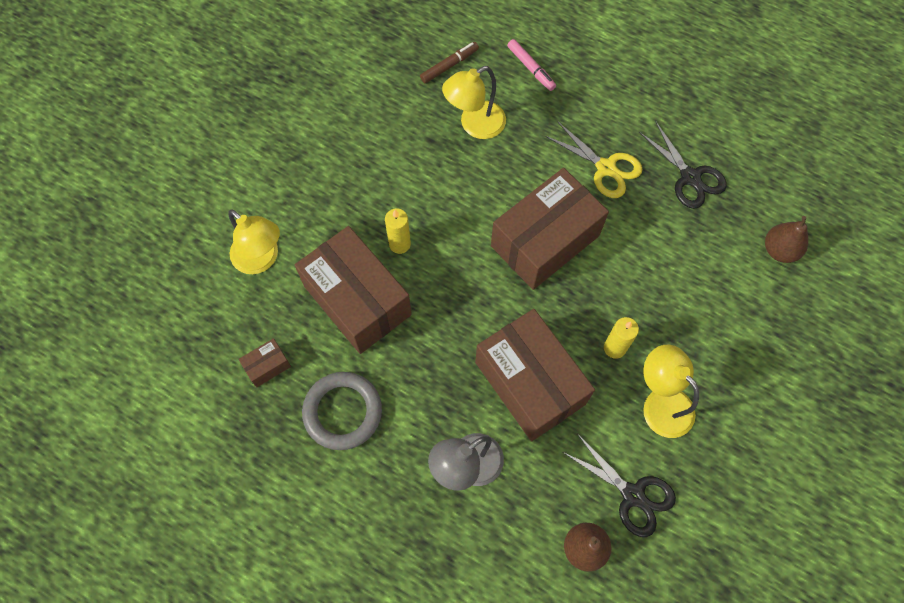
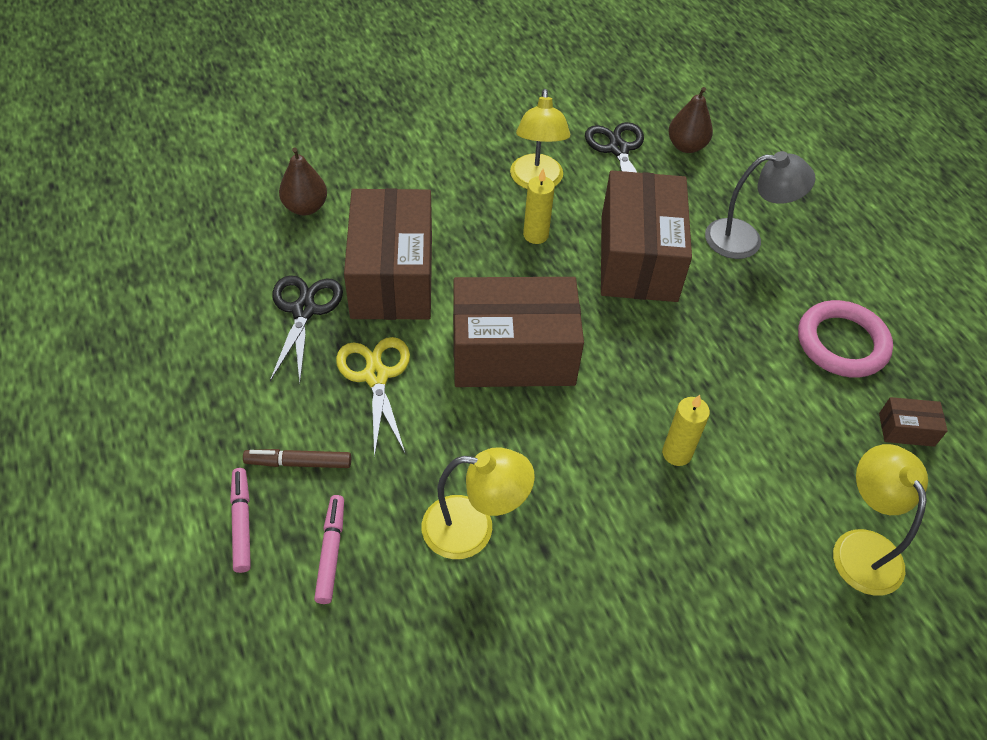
camera: 145 degrees left, 15 degrees down
(342, 412) = (842, 343): grey ring -> pink ring
(357, 300) = (765, 428): brown box -> brown box (392, 276)
(449, 65) = (430, 639): brown marker -> brown marker (298, 463)
(585, 51) = (242, 523): none -> pink marker

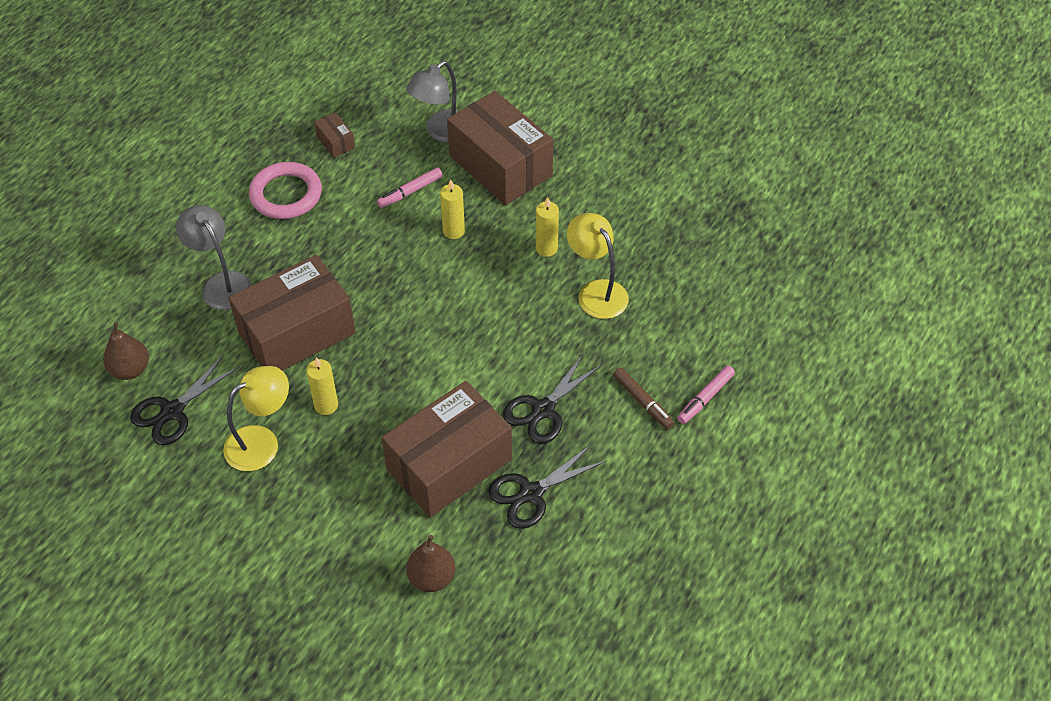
camera: 125 degrees left, 0 degrees up
(331, 552) = (676, 344): pink marker -> pink marker (410, 192)
(376, 376) = (543, 410): yellow scissors -> black scissors
(513, 353) = (453, 350): brown box -> brown box (500, 166)
(578, 525) = (546, 248): none -> yellow candle
(861, 547) = (441, 132): yellow lamp -> grey lamp

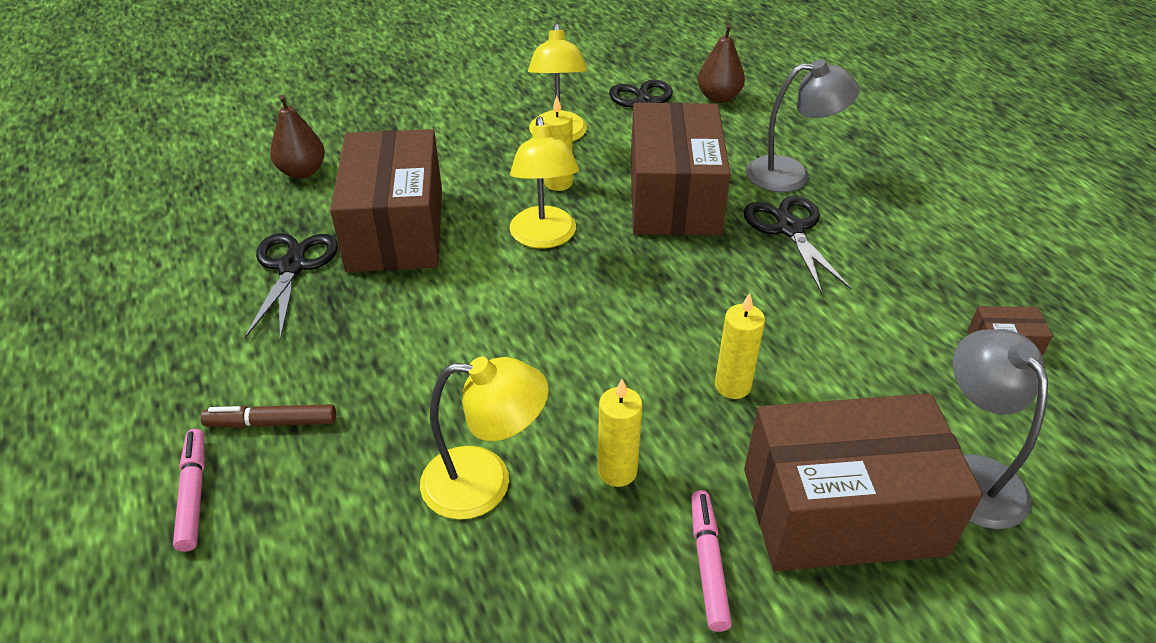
camera: 125 degrees right, 10 degrees down
(286, 194) = (913, 264): pink ring -> none
(394, 377) = (544, 237): none -> yellow lamp
(410, 192) = (846, 377): pink marker -> pink marker (708, 564)
(543, 410) = (372, 327): black scissors -> black scissors (789, 229)

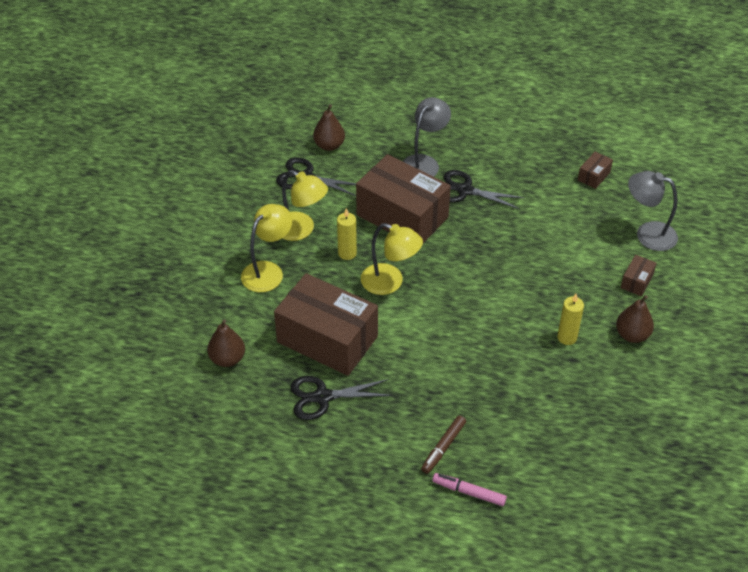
camera: 55 degrees left, 5 degrees up
(292, 267) = (322, 397): black scissors -> black scissors turned 45 degrees counterclockwise
(485, 483) = (541, 384): yellow lamp -> yellow lamp (268, 271)
(708, 564) = (632, 335): pink marker -> brown pear
(732, 386) = (549, 273): yellow candle -> none
(842, 511) = (636, 281): brown box -> brown box, size x0.41

